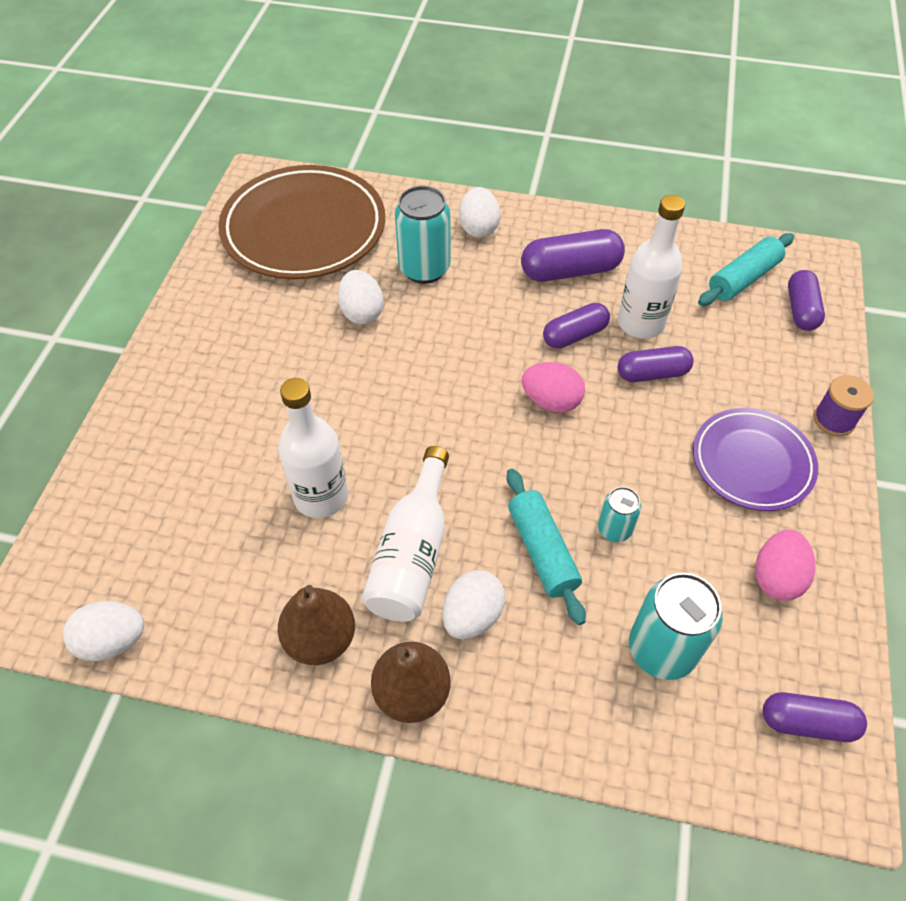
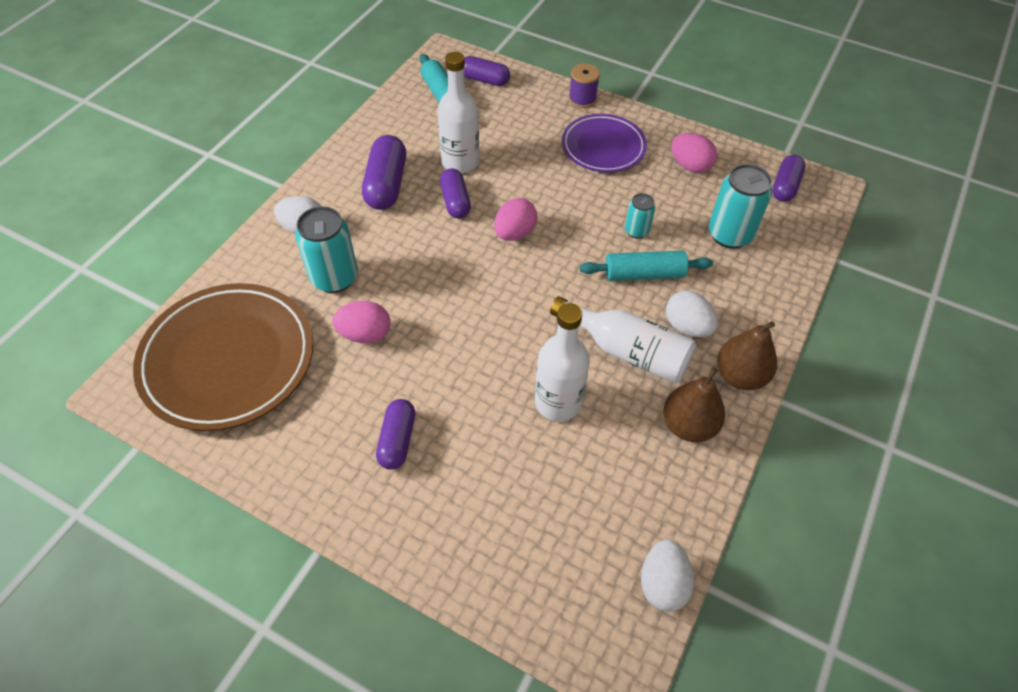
camera: 75 degrees left, 0 degrees up
(362, 312) = (365, 334): white egg -> pink egg
(652, 373) = (510, 170): purple capsule -> purple capsule (397, 440)

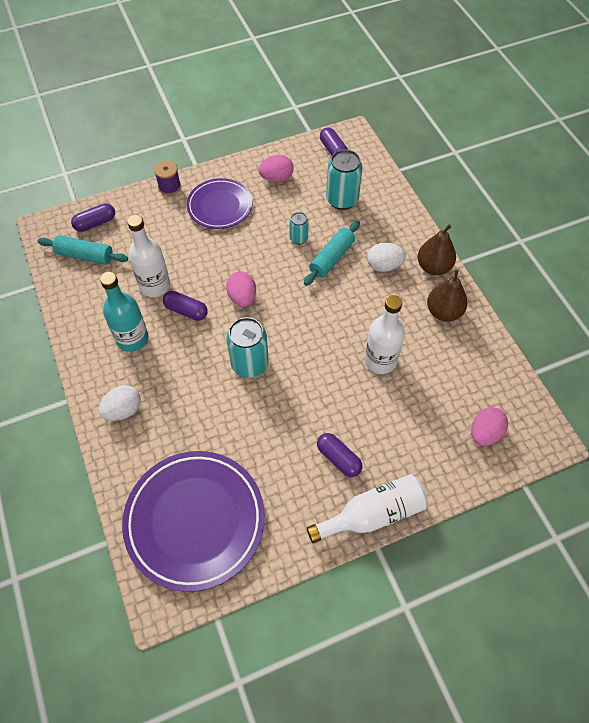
camera: 50 degrees left, 5 degrees up
(228, 360) = (195, 521): brown plate -> purple plate
(334, 278) = (184, 418): turquoise can -> turquoise can (249, 364)
(365, 334) = (246, 428): pink egg -> pink egg (484, 433)
(386, 185) = (132, 339): purple capsule -> turquoise bottle
(627, 351) = (375, 304): white bottle -> white bottle (373, 514)
(662, 584) = (520, 390): white egg -> none

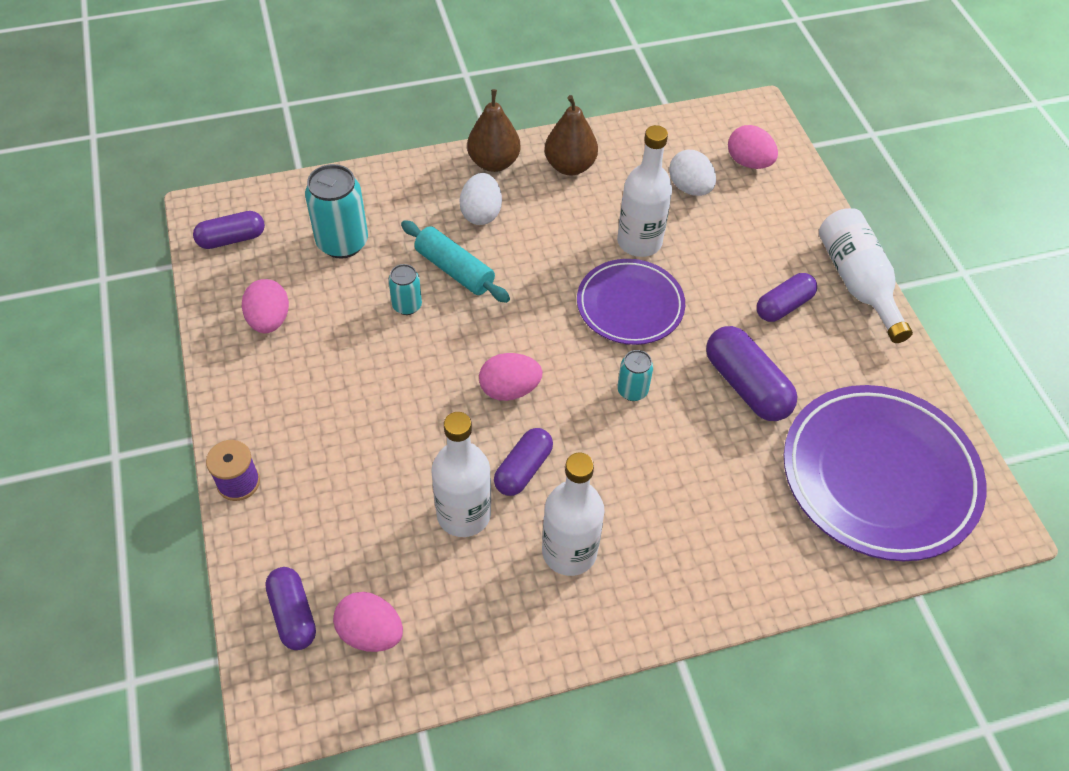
camera: 85 degrees left, 5 degrees down
(85, 255) = (371, 632): turquoise rolling pin -> pink egg
(123, 410) = (704, 567): white egg -> white egg (690, 188)
(132, 339) = (569, 552): turquoise bottle -> white bottle
(220, 206) = (309, 406): purple plate -> purple plate (630, 305)
(249, 364) = (632, 390): turquoise can -> turquoise can, size x0.55
(262, 433) = (746, 385): none -> purple capsule

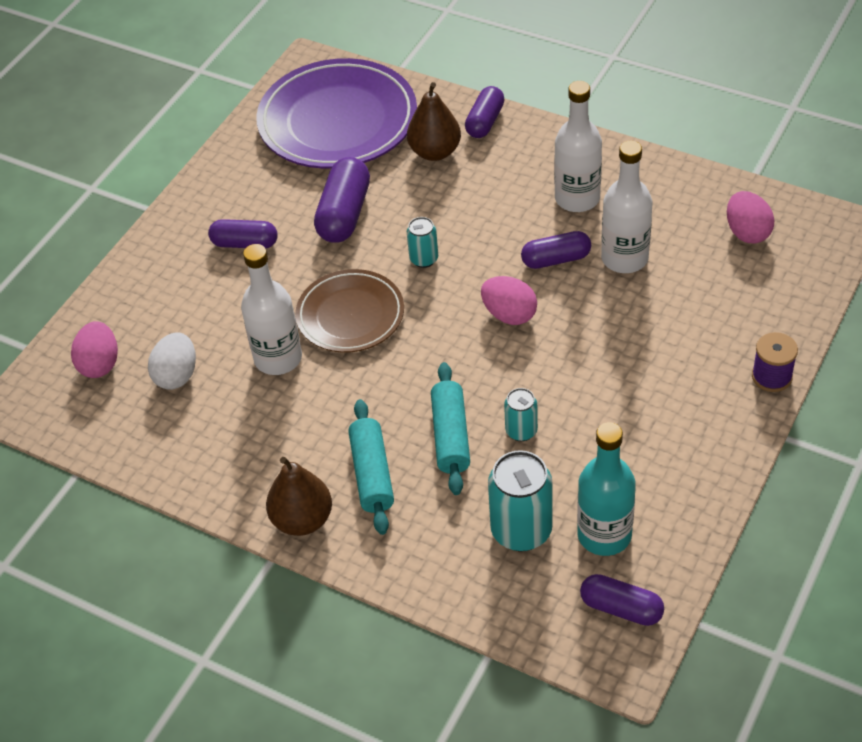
camera: 130 degrees left, 5 degrees down
(269, 320) = (649, 496): pink egg -> none
(281, 275) = (604, 535): none -> turquoise bottle
(293, 614) = (791, 271): purple capsule -> purple capsule (485, 121)
(481, 213) = (372, 474): white egg -> turquoise rolling pin
(570, 166) = (243, 467): brown pear -> brown pear (435, 152)
(630, 305) = (350, 315): purple plate -> brown plate
(857, 282) = (172, 224): white bottle -> none

